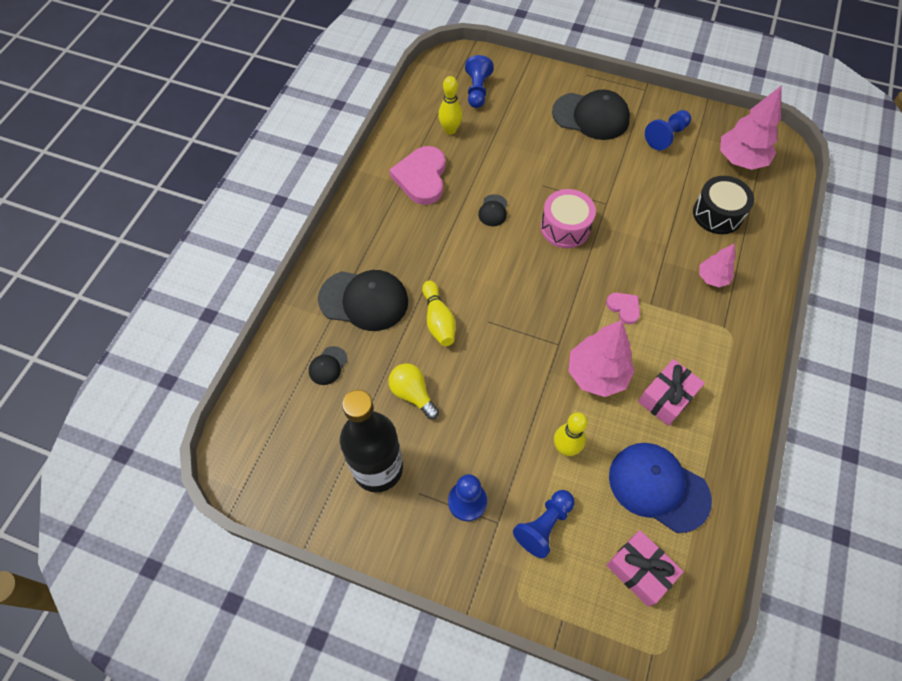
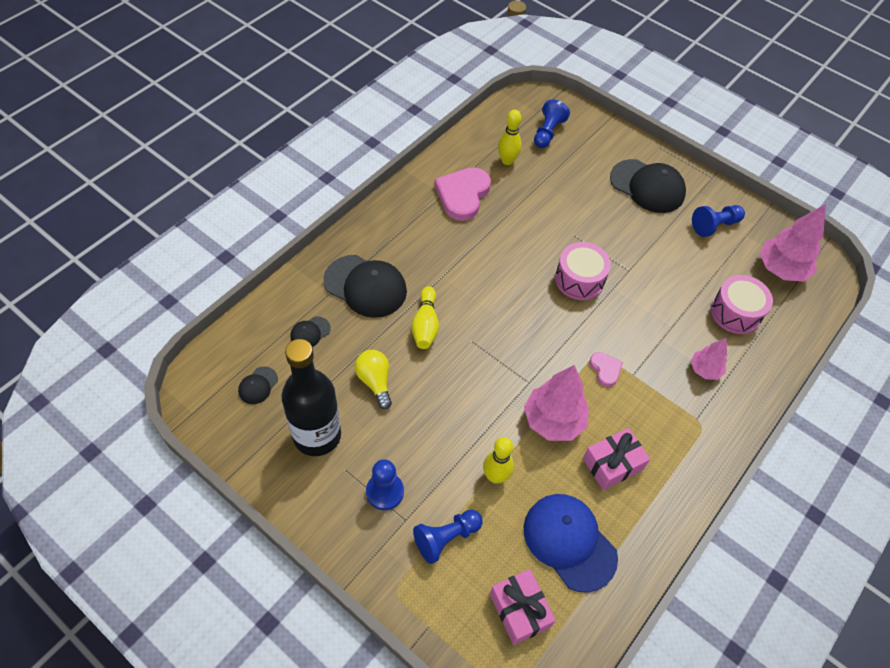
camera: 15 degrees right, 5 degrees down
(493, 210) = (517, 244): black cap -> black cap (258, 385)
(717, 214) = (735, 312): black drum -> pink drum

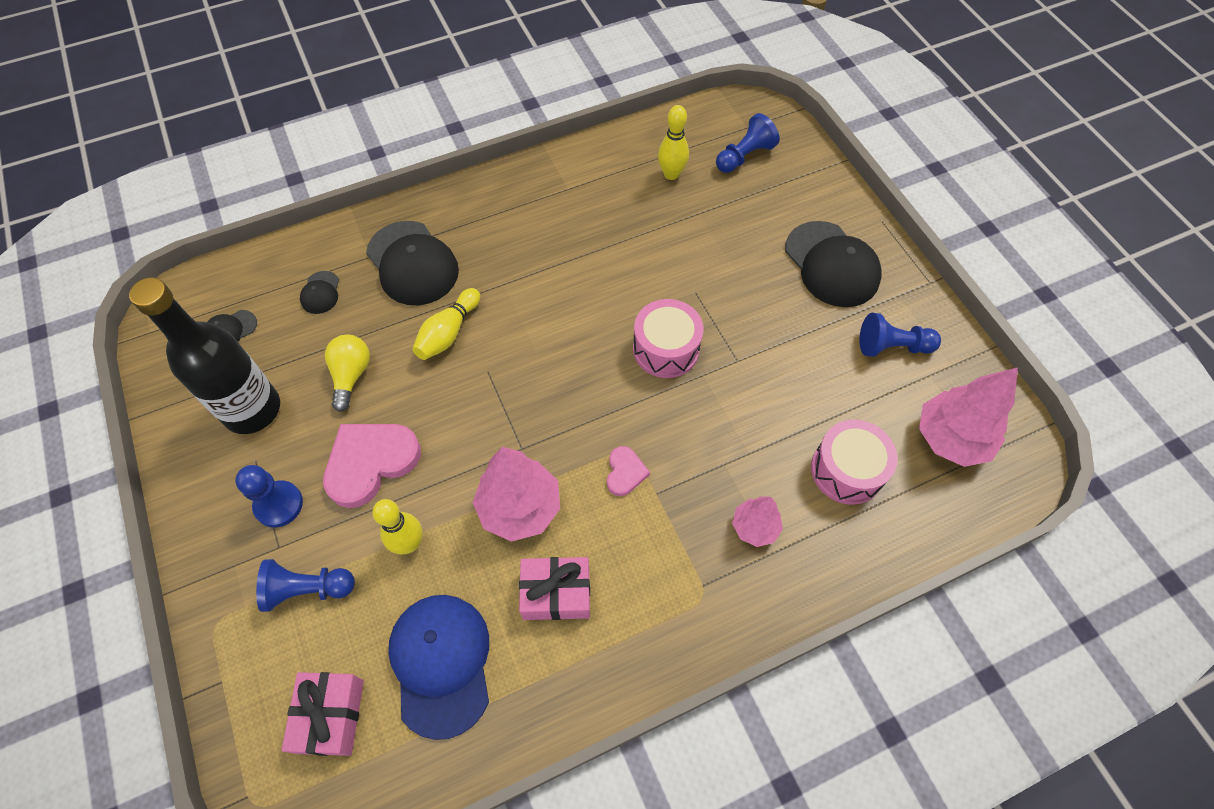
camera: 30 degrees right, 5 degrees up
(310, 332) = (320, 293): black cap -> black cap turned 75 degrees counterclockwise
(463, 195) = (591, 197): pink heart -> pink heart (370, 462)

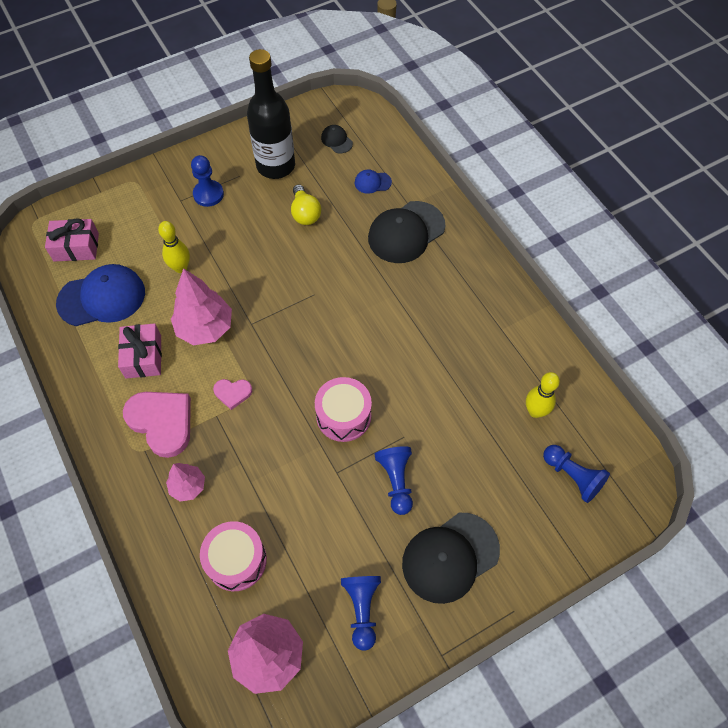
camera: 85 degrees right, 0 degrees up
(307, 589) = (152, 220): blue pawn -> blue pawn (396, 481)
(320, 293) = (372, 182): black cap -> blue cap
(351, 375) = (305, 213): yellow light bulb -> yellow light bulb turned 75 degrees clockwise
(370, 462) = (238, 236): pink heart -> pink heart (162, 422)
(448, 333) = (345, 265): yellow bowling pin -> none

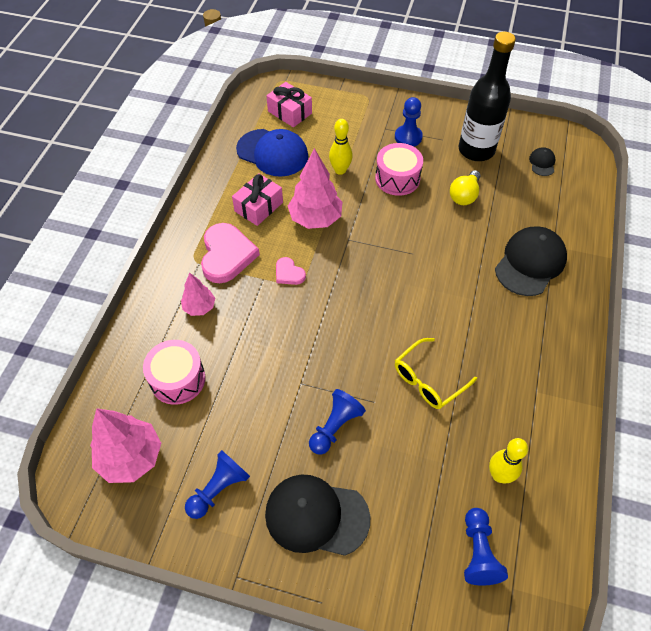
camera: 45 degrees right, 5 degrees down
(343, 416) = (346, 350): pink drum -> pink drum (397, 178)
(372, 182) = (540, 210): blue cap -> none
(406, 232) = (530, 263): black cap -> black cap turned 120 degrees clockwise
(424, 385) = (428, 380): none -> yellow glasses

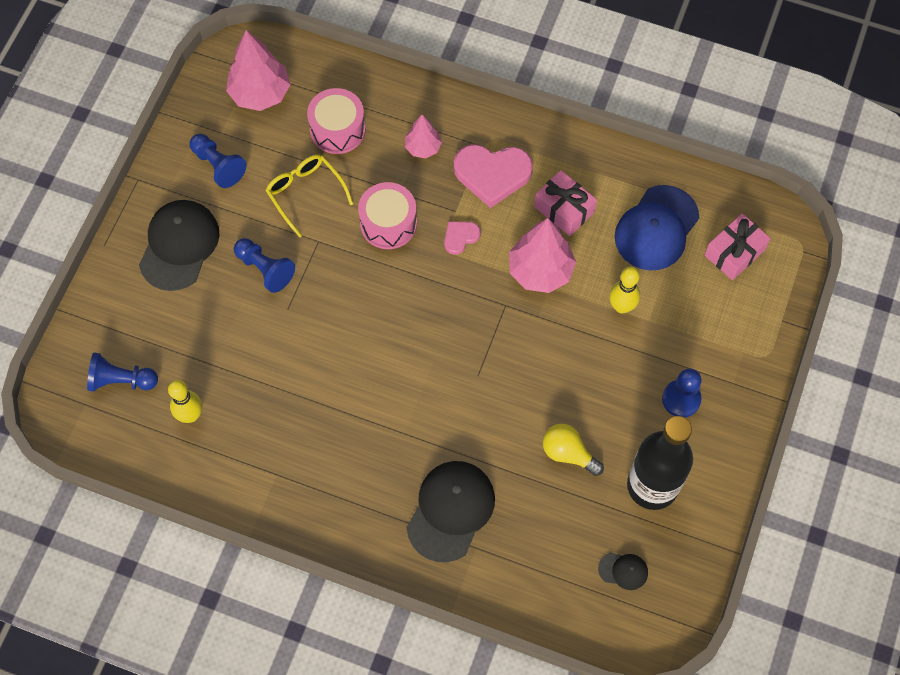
camera: 95 degrees right, 10 degrees up
(397, 178) = (603, 374): pink drum -> pink drum (388, 223)
(428, 380) = (305, 365): yellow glasses -> yellow glasses (305, 193)
(530, 263) = (451, 511): black cap -> black cap turned 105 degrees counterclockwise

